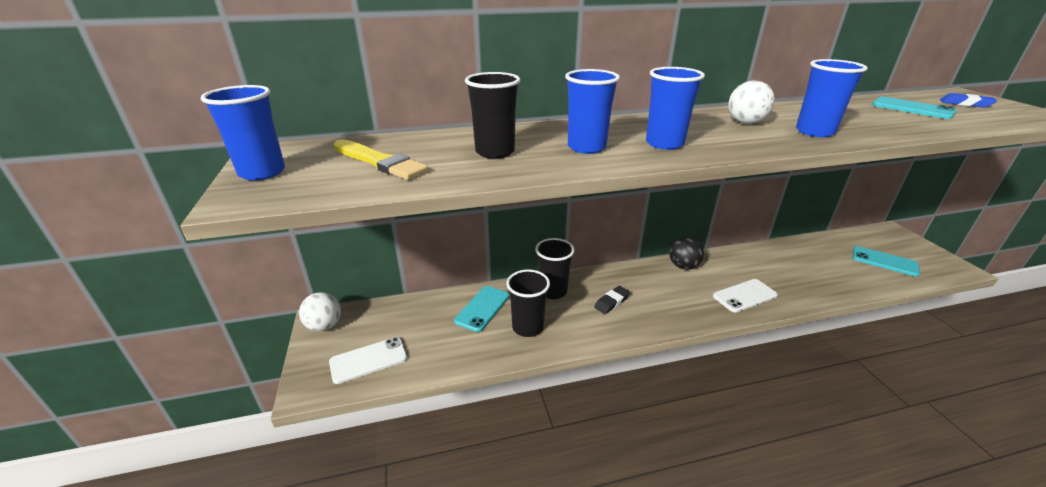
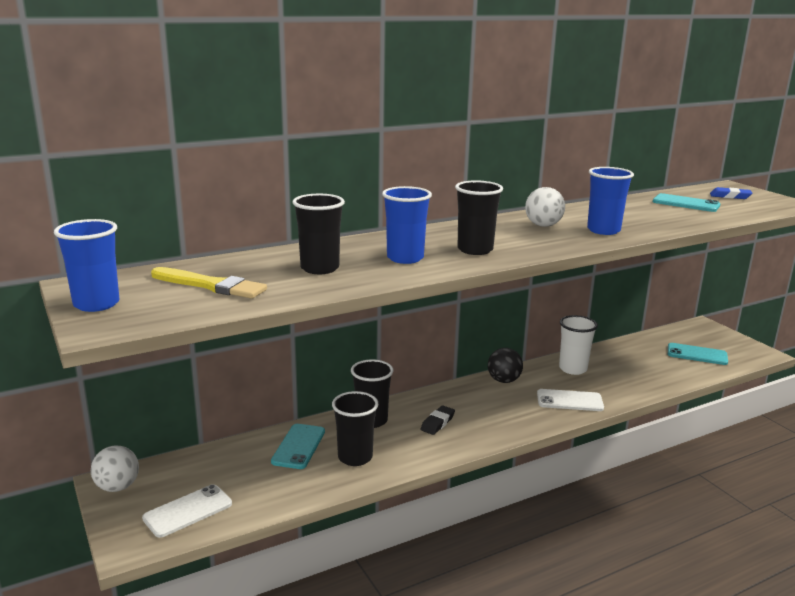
camera: 15 degrees left, 10 degrees down
(664, 143) = (475, 250): blue cup -> black cup
(744, 296) = (569, 401): white phone -> white phone turned 45 degrees clockwise
(752, 262) = (573, 369): none -> white cup

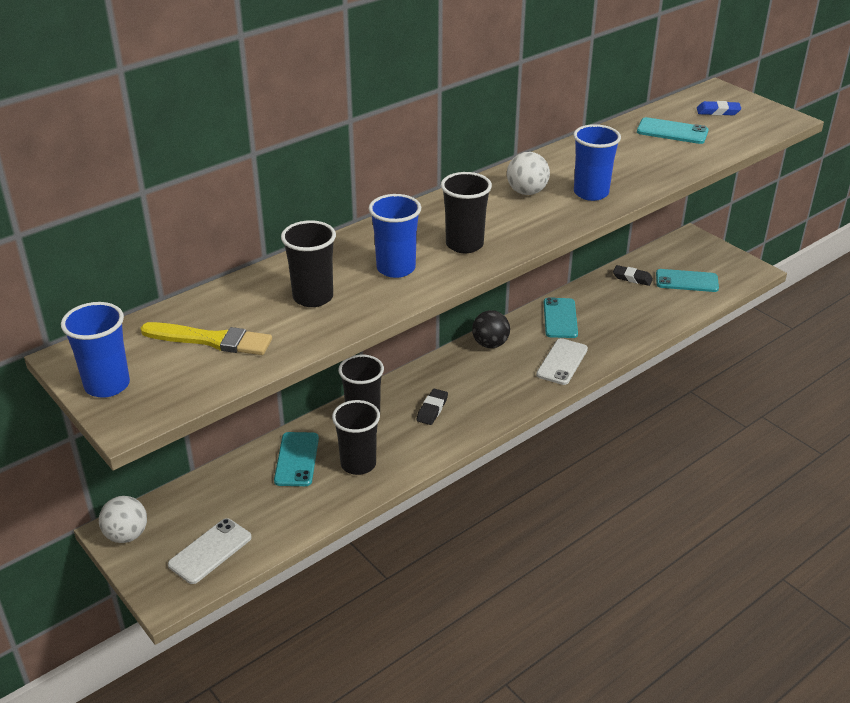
camera: 10 degrees left, 15 degrees up
(569, 401) = (562, 362): white phone -> white phone turned 60 degrees counterclockwise
(573, 369) = (560, 318): white cup -> turquoise phone
(645, 347) = (632, 278): none -> black eraser

